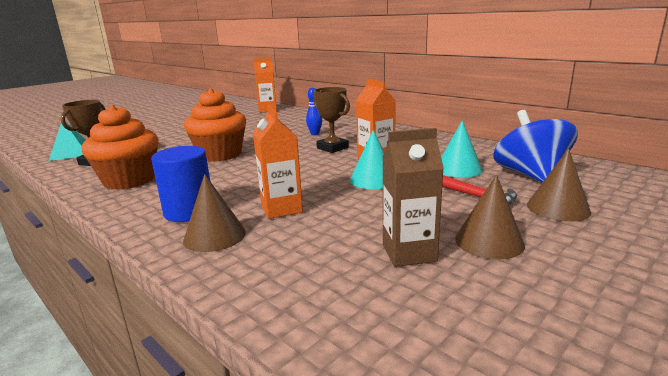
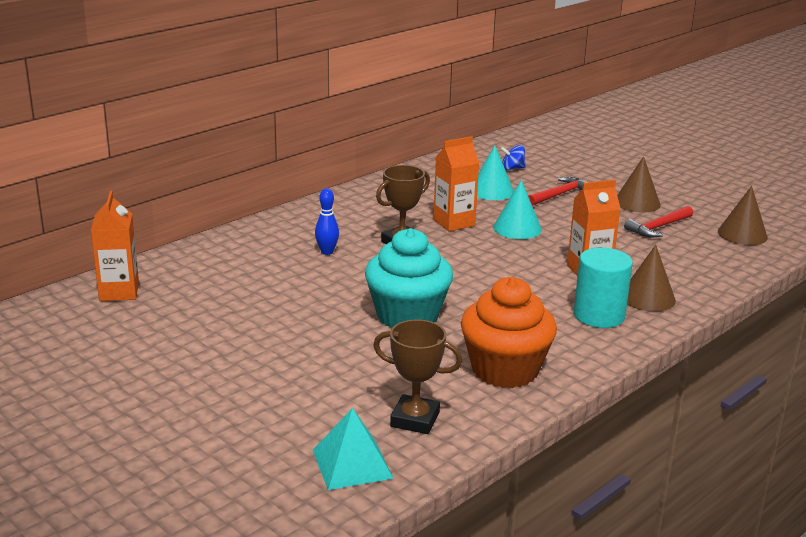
camera: 90 degrees left, 5 degrees up
(189, 211) = (599, 315): blue cylinder -> turquoise cylinder
(220, 155) = (407, 316): orange cupcake -> turquoise cupcake
(409, 253) = (658, 227): brown carton -> red hammer
(530, 175) = (512, 169): blue spinning top -> blue spinning top, size x0.44
(558, 208) = (580, 174): brown cone -> brown cone (742, 234)

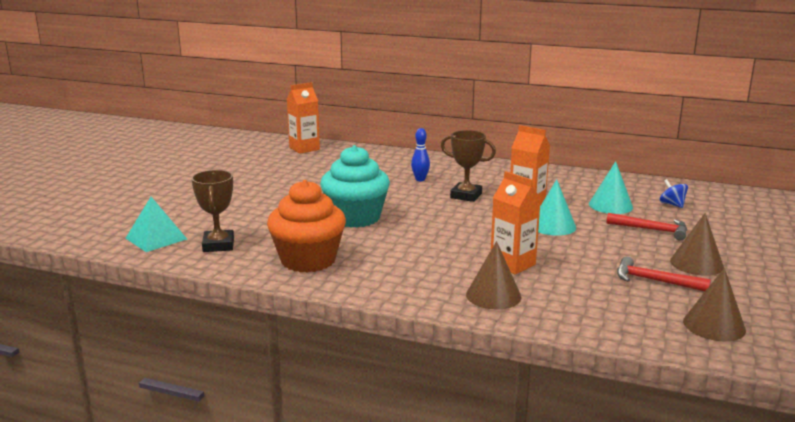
camera: 65 degrees right, 5 degrees down
(599, 315) = (433, 280): turquoise cylinder -> none

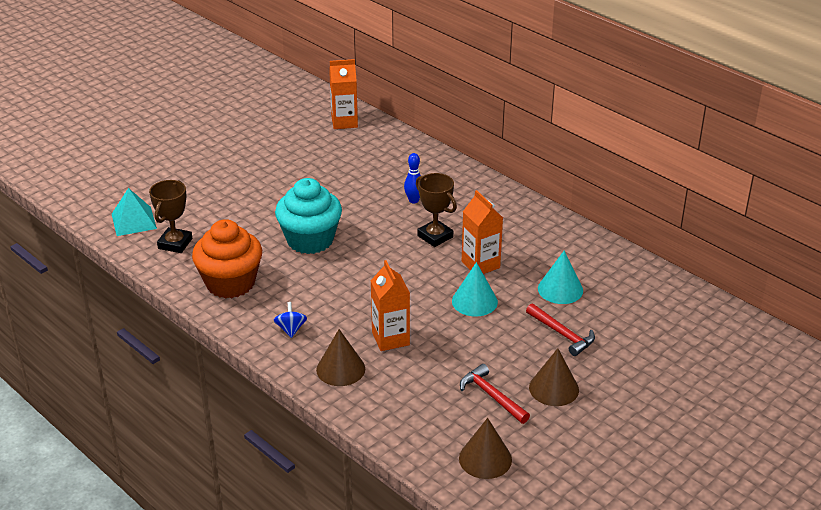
camera: 25 degrees right, 15 degrees up
(672, 204) = (624, 305): blue spinning top -> blue spinning top (291, 329)

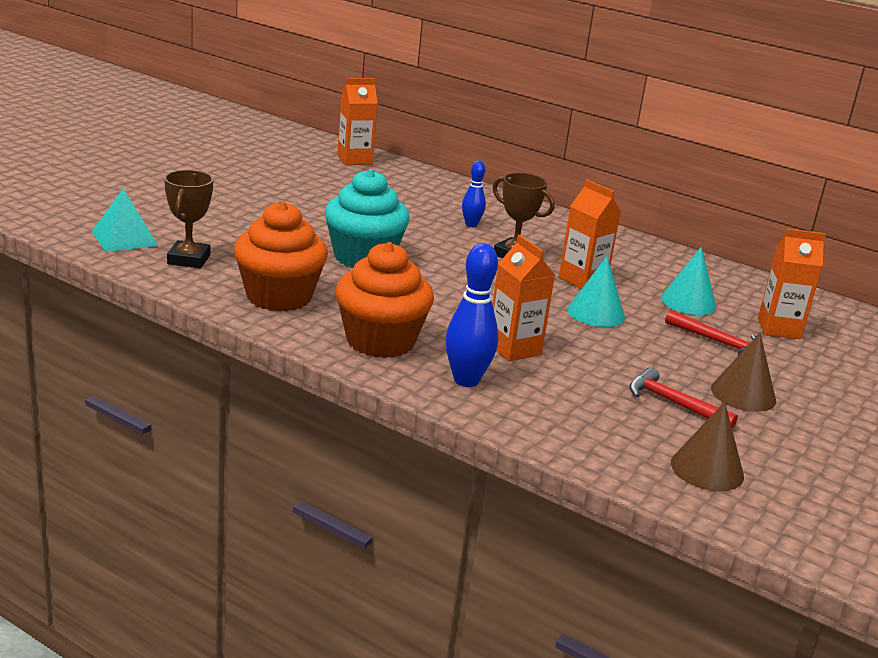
camera: 15 degrees left, 10 degrees down
(291, 329) = (380, 341): blue spinning top -> orange cupcake
(340, 369) = (466, 380): brown cone -> blue bowling pin
(624, 320) = (779, 329): none -> orange carton

